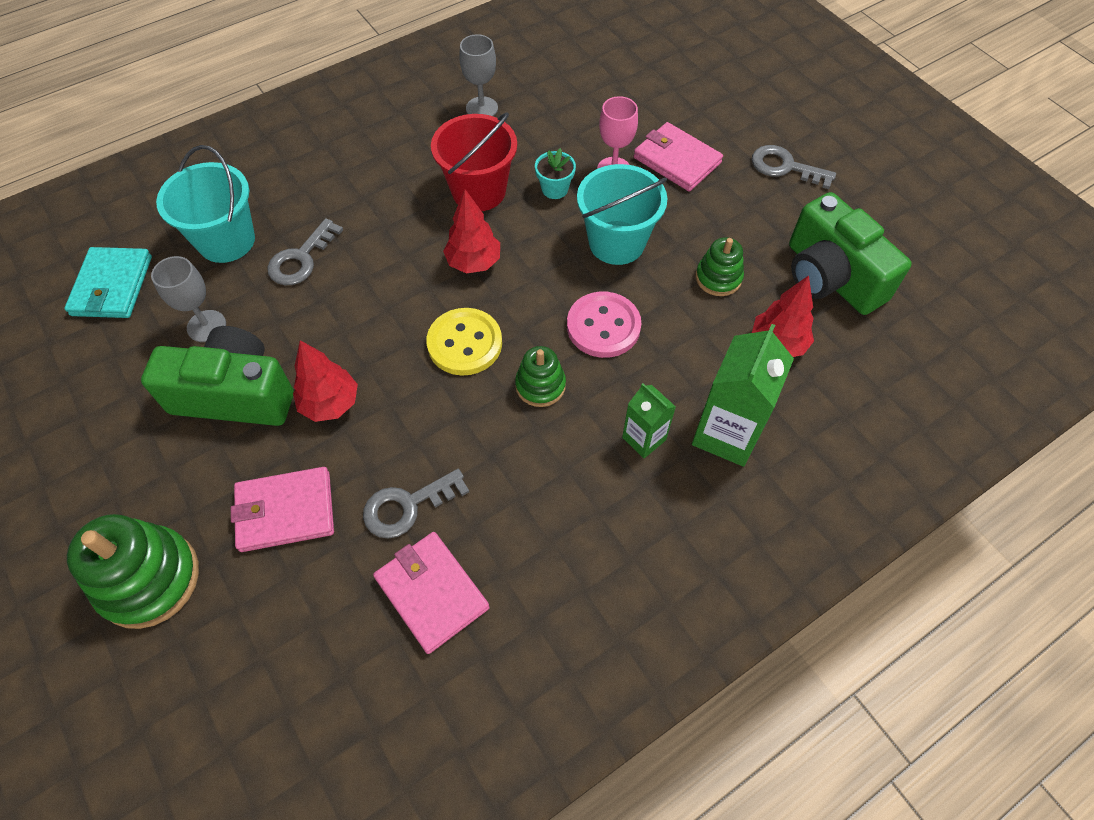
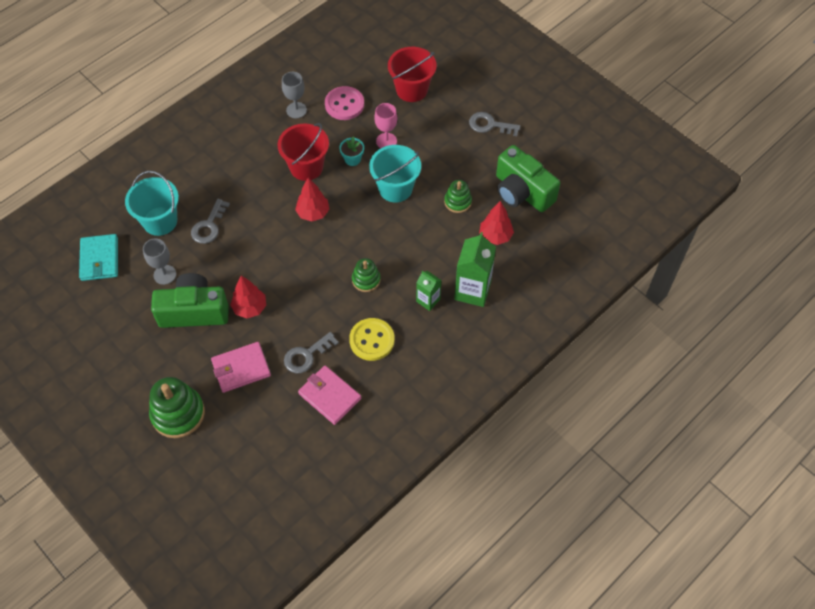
camera: 10 degrees left, 0 degrees up
(465, 343) = (318, 262): yellow button -> yellow button (372, 340)
(603, 326) = (396, 240): pink button -> pink button (344, 104)
(666, 101) = (412, 89): none -> red bucket
(676, 160) = (424, 129): pink wallet -> none

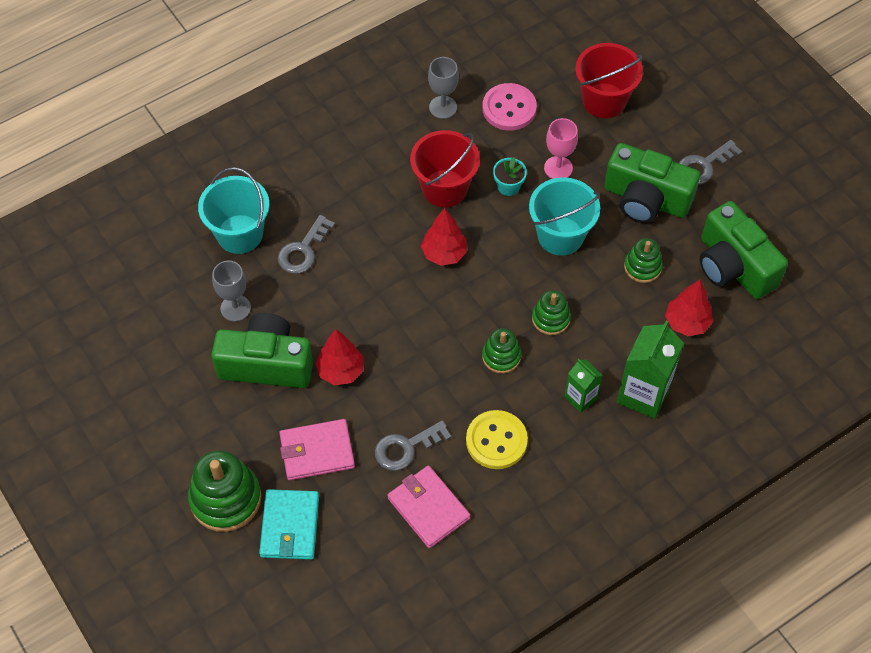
camera: 10 degrees right, 0 degrees up
(99, 259) = (154, 274): turquoise wallet -> turquoise wallet (290, 526)
(397, 248) = (550, 319): none -> green stacking toy
(452, 154) = (646, 199): none -> green camera
(490, 125) = (704, 165): grey key -> grey key turned 60 degrees counterclockwise

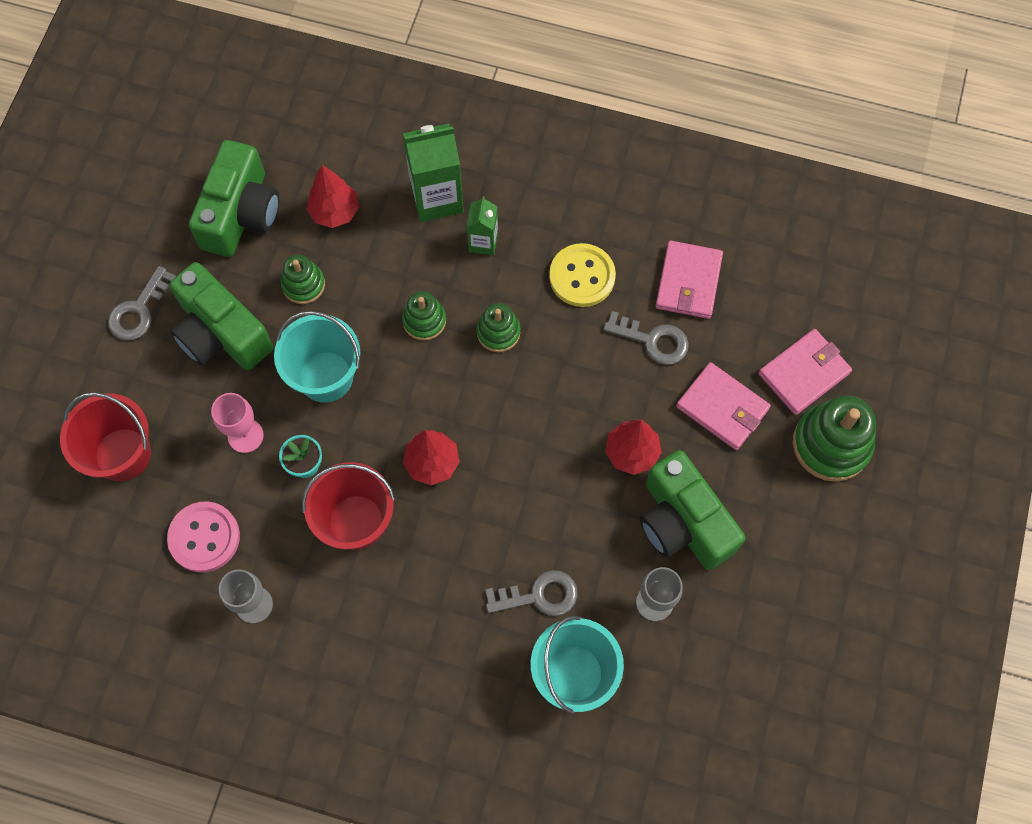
camera: 130 degrees left, 10 degrees up
(290, 526) = (804, 373): turquoise wallet -> pink wallet
(646, 199) = (221, 333): green camera -> green camera turned 150 degrees clockwise
(704, 165) = (139, 310): grey key -> grey key turned 105 degrees clockwise

